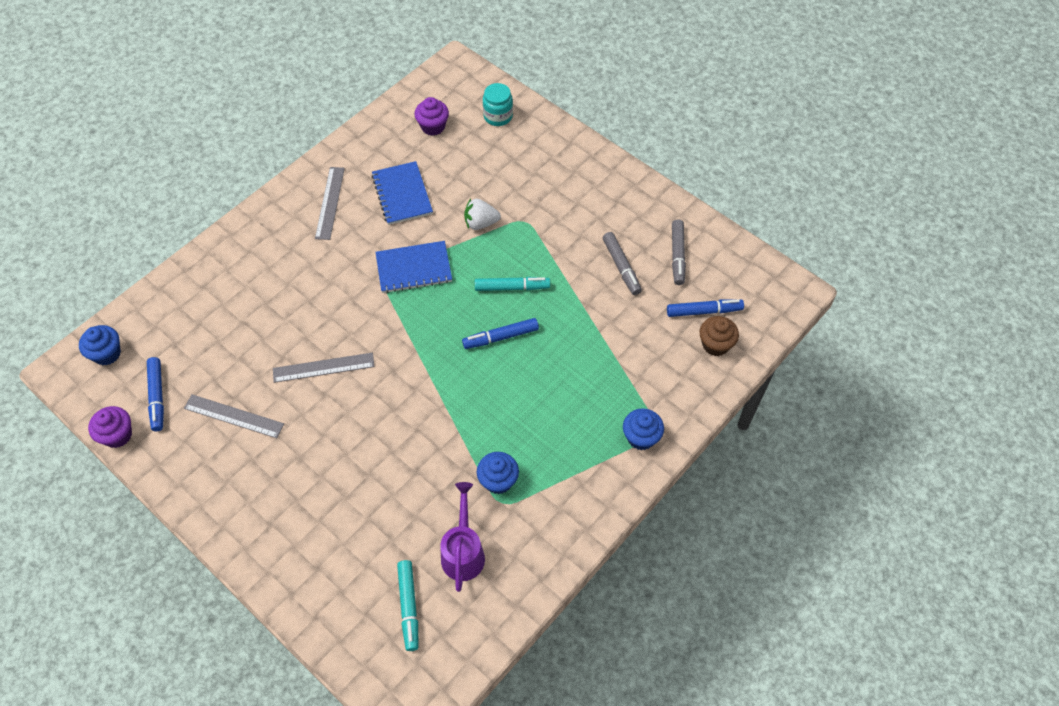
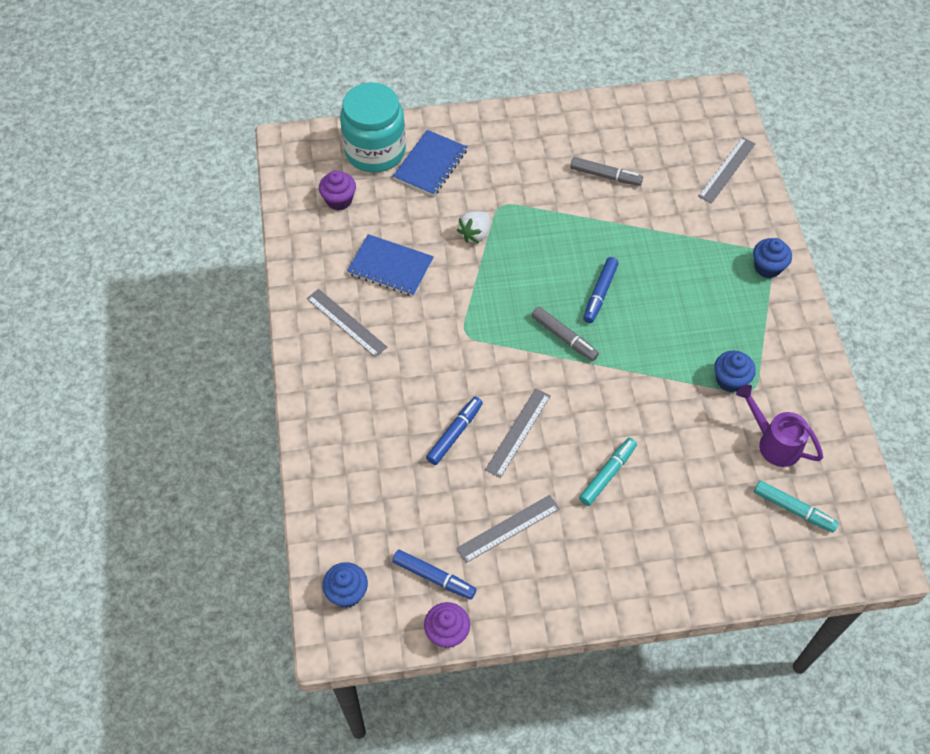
camera: 50 degrees left, 0 degrees up
(414, 268) = (477, 307): blue notebook -> blue notebook (430, 164)
(498, 116) = (375, 151): turquoise jar -> turquoise jar, size x1.96
(512, 287) = (559, 255): turquoise marker -> turquoise marker (607, 474)
(677, 255) = (627, 136): grey marker -> grey marker (564, 337)
(704, 311) = (692, 156): blue marker -> blue marker (454, 433)
(715, 344) = (727, 170): brown cupcake -> grey ruler

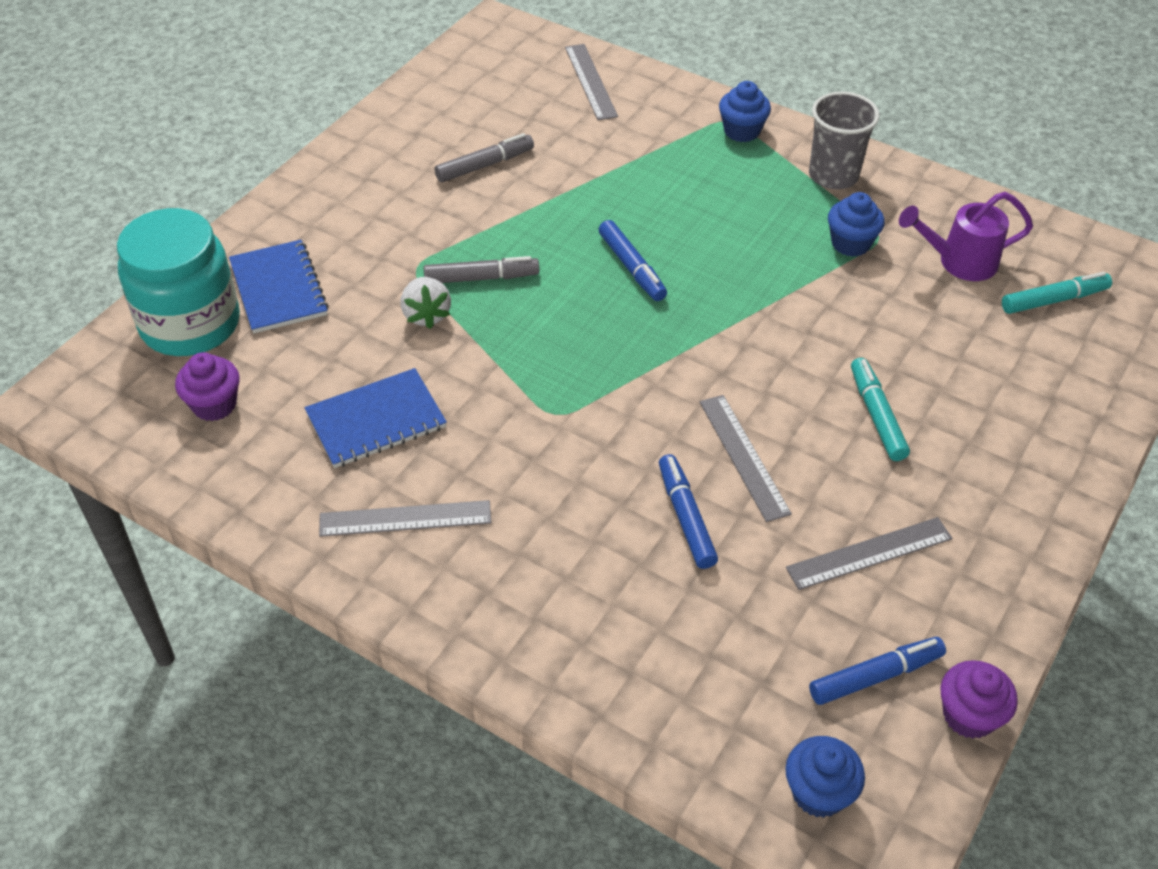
camera: 50 degrees left, 10 degrees down
(508, 528) = (869, 553): grey ruler -> grey ruler turned 60 degrees clockwise
(564, 337) = (657, 333): grey marker -> grey marker (481, 278)
(780, 335) = (833, 175): none -> grey cup

